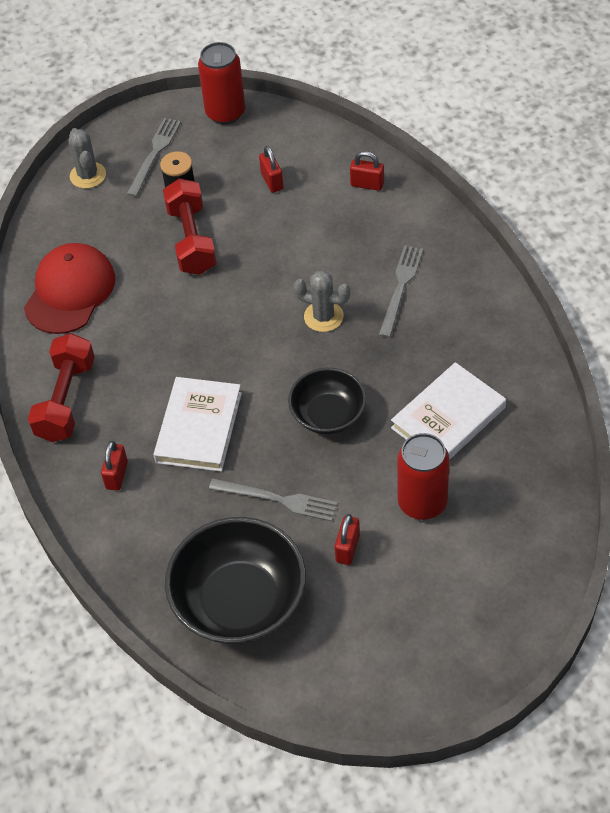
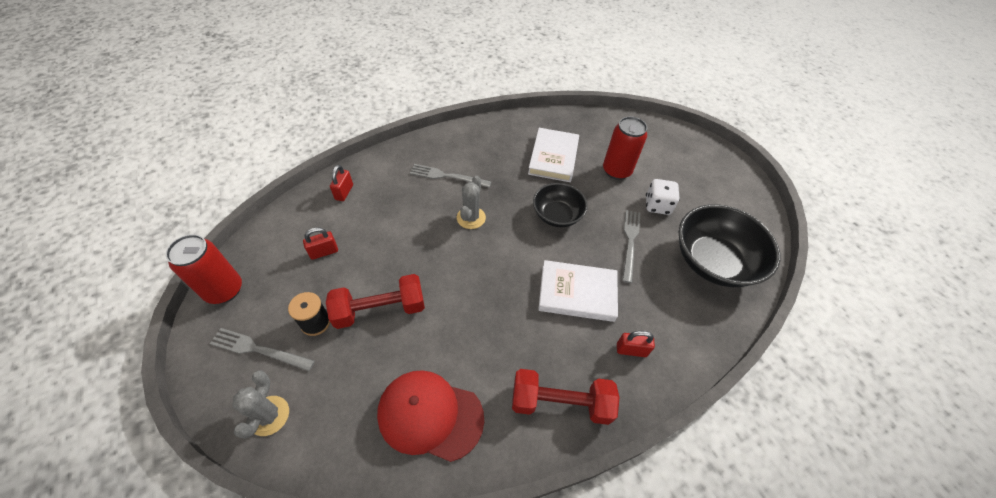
camera: 100 degrees left, 0 degrees up
(88, 175) = (269, 415): grey cactus -> grey cactus turned 60 degrees counterclockwise
(347, 548) = (657, 205): red padlock -> white dice
(448, 418) = (553, 157): white book -> white book turned 60 degrees clockwise

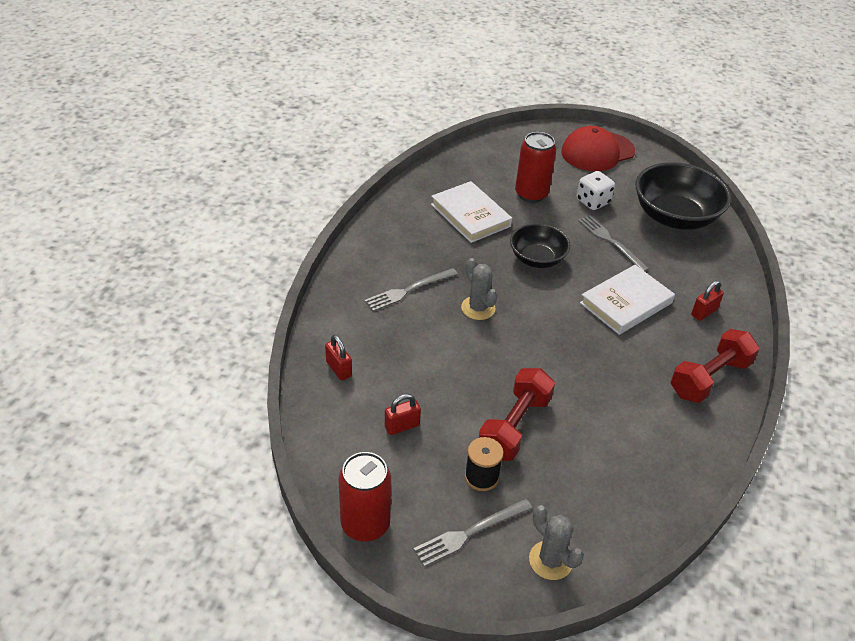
camera: 45 degrees left, 10 degrees down
(324, 252) = (402, 426): red padlock -> red padlock turned 45 degrees clockwise
(430, 415) = (650, 457): red cap -> red cap (597, 152)

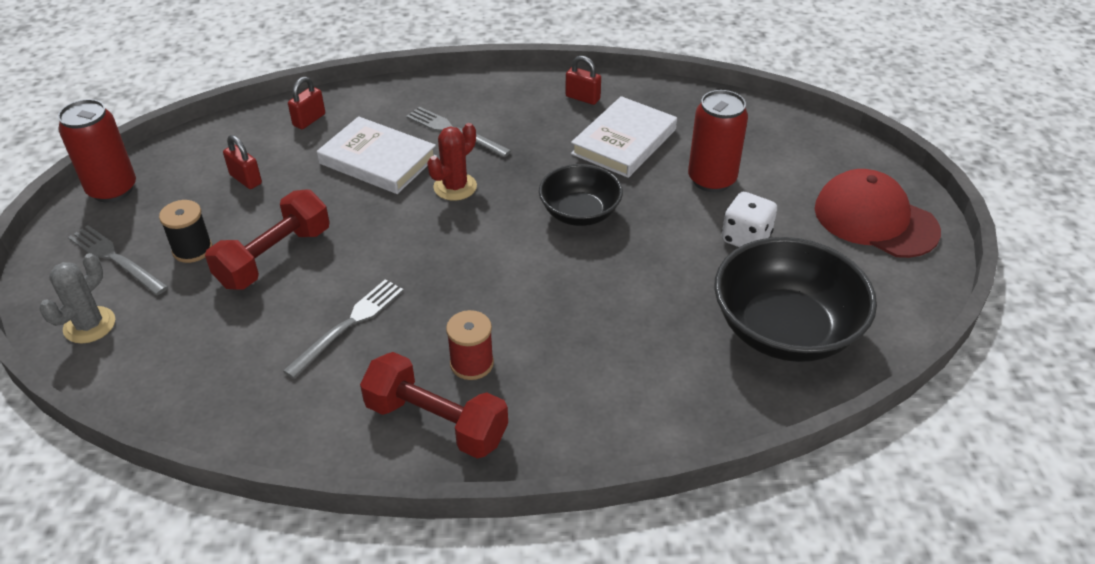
camera: 70 degrees right, 0 degrees up
(478, 308) = (455, 187): grey cactus -> red cactus
(514, 426) = (274, 257): red dumbbell -> red dumbbell turned 60 degrees counterclockwise
(611, 242) = (667, 273): grey fork -> grey fork (348, 325)
(626, 303) = (544, 311): white book -> white book (378, 160)
(663, 349) = (472, 363): none -> red spool
(704, 312) = (576, 396): red padlock -> red padlock (582, 98)

